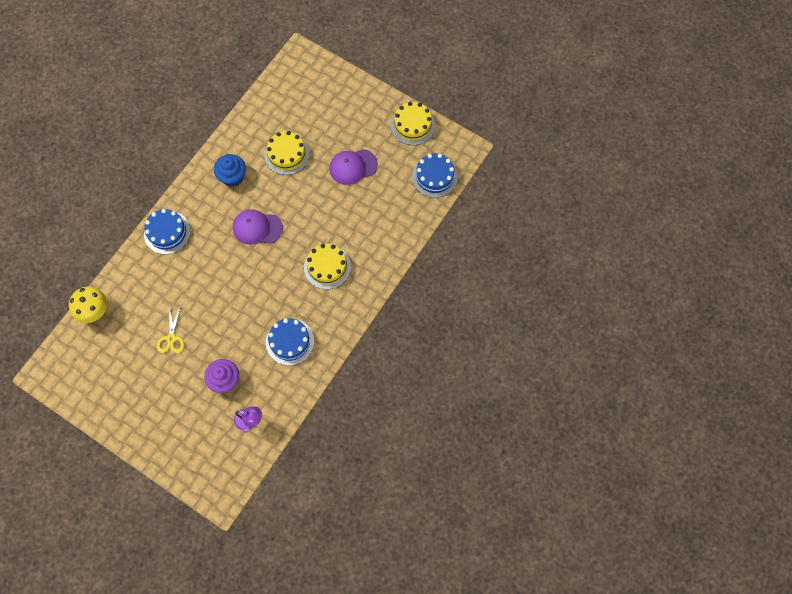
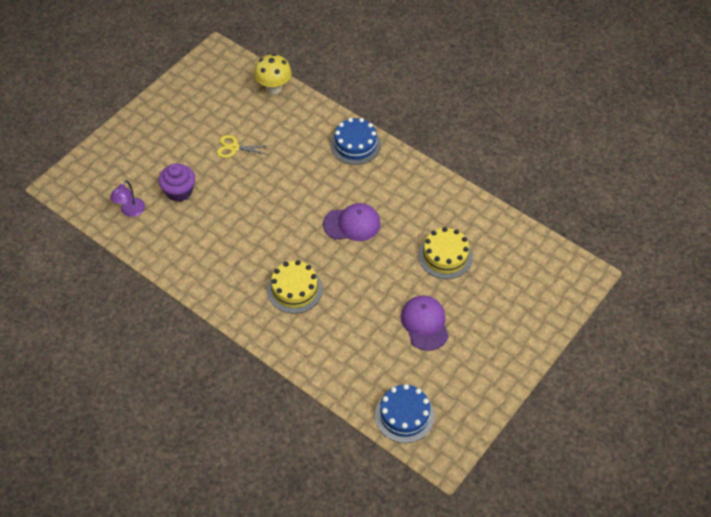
camera: 95 degrees right, 15 degrees down
(232, 177) = (419, 203): blue cupcake -> none
(257, 228) = (352, 224): purple cap -> purple cap turned 75 degrees clockwise
(290, 342) = (210, 249): blue cake -> none
(412, 125) = (482, 396): yellow cake -> none

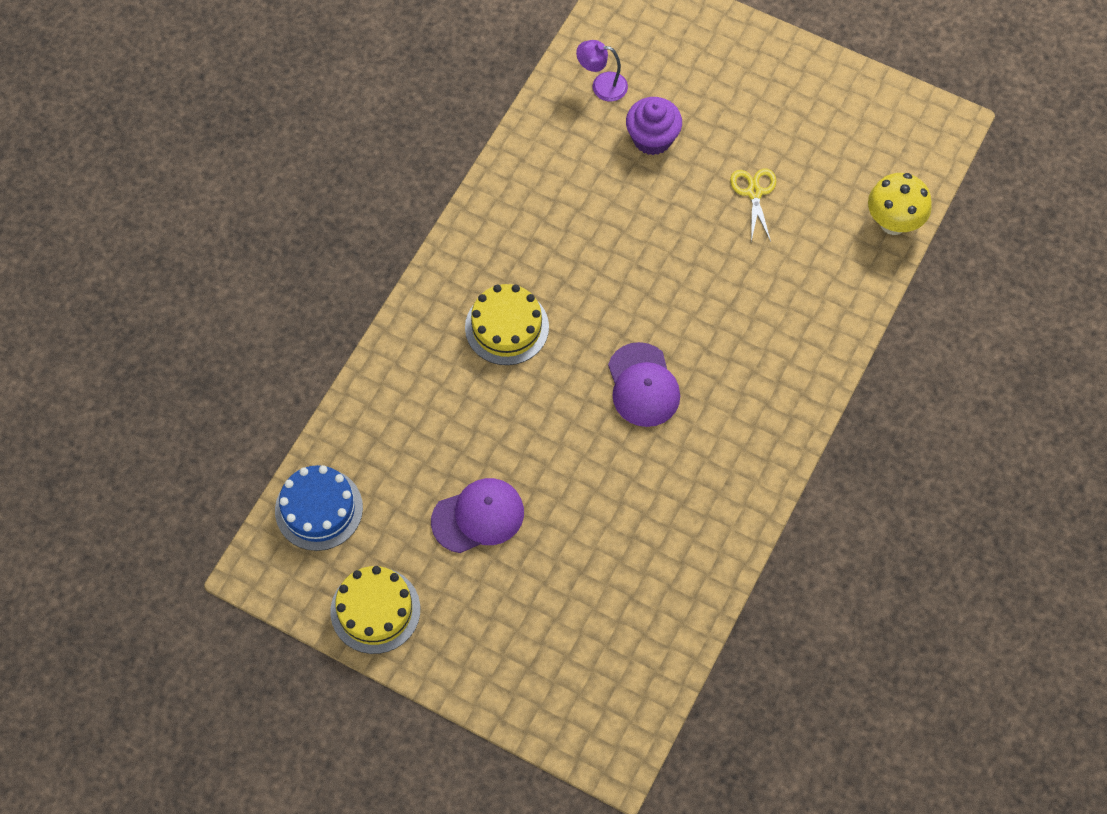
camera: 80 degrees right, 10 degrees up
(355, 145) = (804, 364): blue cake -> none
(445, 256) = (609, 531): yellow cake -> yellow cake (375, 610)

